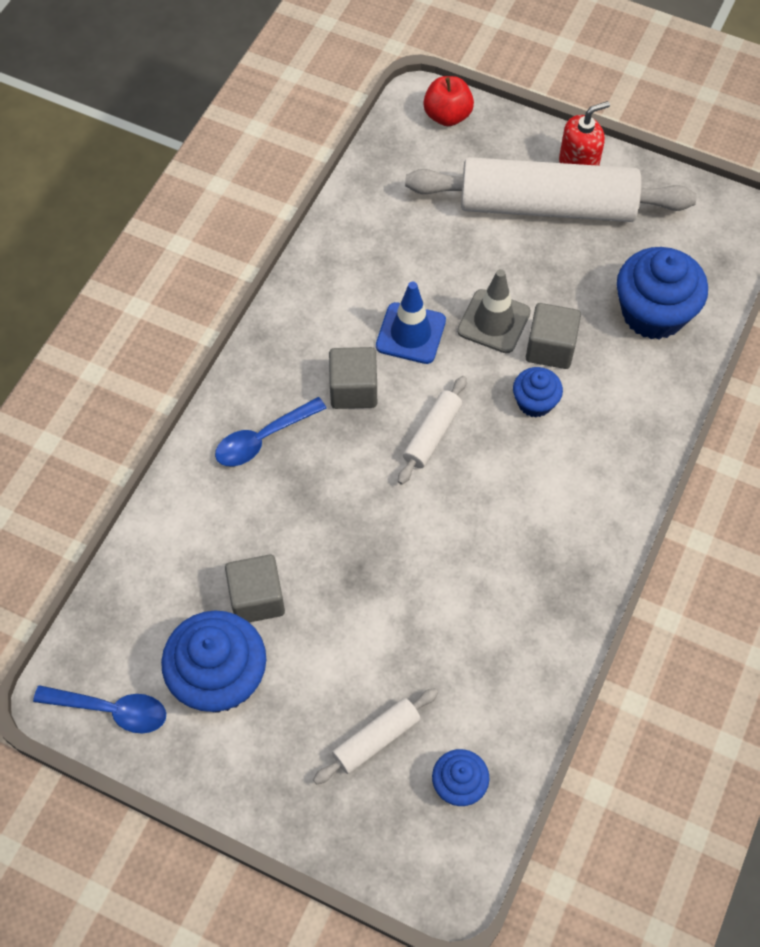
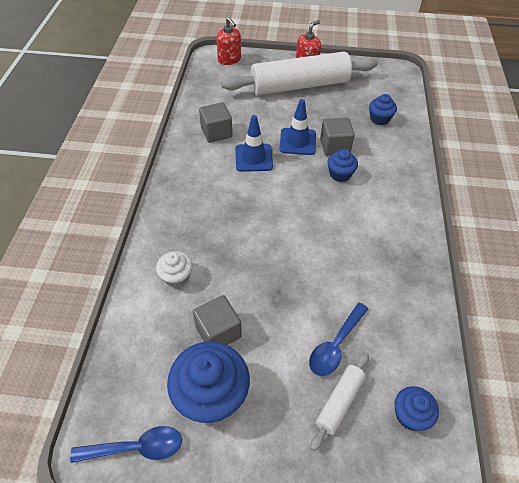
camera: 20 degrees left, 10 degrees down
(228, 502) = (176, 277): none -> white cupcake
(263, 439) = (186, 234): blue spoon -> blue spoon (335, 345)
(353, 389) = (232, 193): grey cube -> grey cube (216, 132)
(432, 434) = (289, 205): white rolling pin -> none
(447, 116) = (229, 59): red apple -> red soap dispenser
(493, 321) = (297, 141): grey traffic cone -> blue traffic cone
(653, 313) = (379, 119): blue cupcake -> blue cupcake, size x0.54

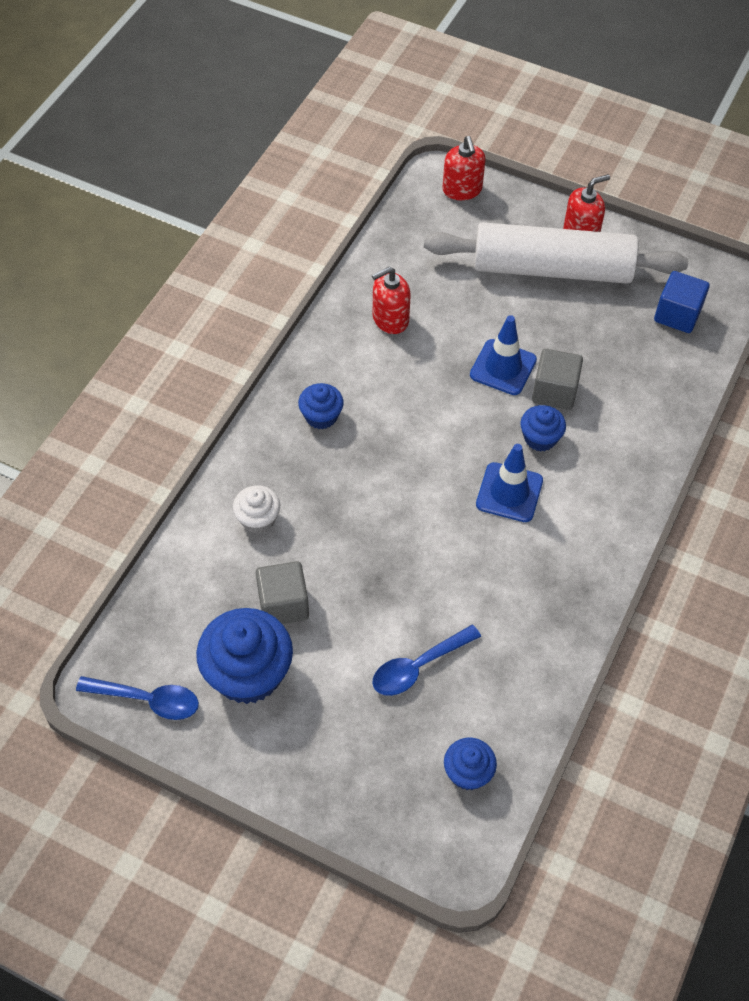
camera: 20 degrees right, 5 degrees up
(216, 132) = (390, 319): grey cube -> red soap dispenser
(253, 158) = (427, 376): blue traffic cone -> blue traffic cone (509, 492)
(339, 402) = (392, 730): white rolling pin -> none
(379, 119) = (648, 363): blue cupcake -> blue cupcake (321, 416)
(381, 92) = (677, 315): none -> blue cube

